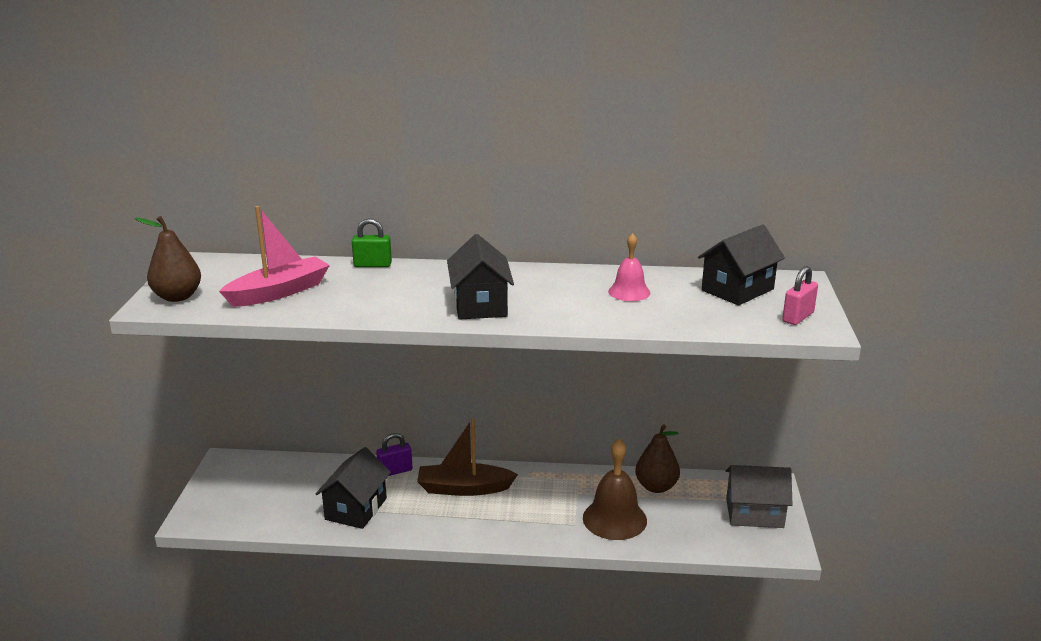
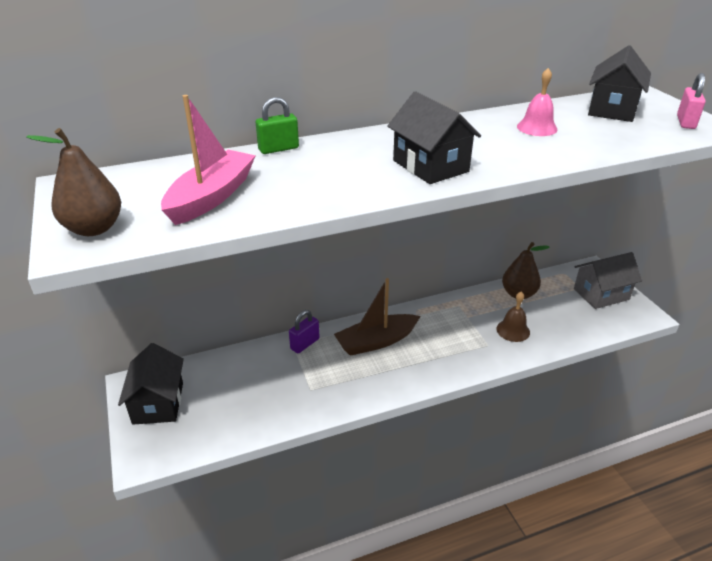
camera: 25 degrees left, 10 degrees up
(356, 509) = (298, 391): black house -> black house (158, 403)
(614, 519) = (513, 330): brown bell -> brown bell, size x0.60

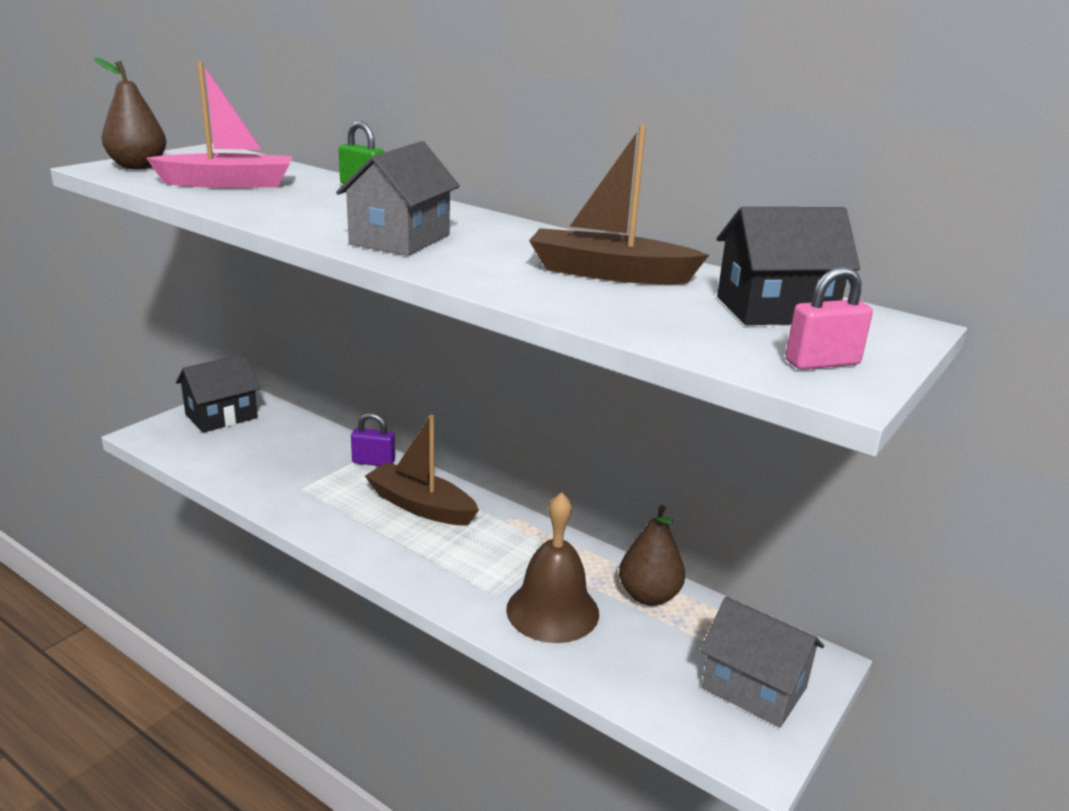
camera: 55 degrees right, 10 degrees down
(430, 166) = (400, 239): black house -> grey house
(513, 330) = (552, 611): brown bell -> brown bell, size x1.66
(537, 128) = (609, 273): pink bell -> brown boat

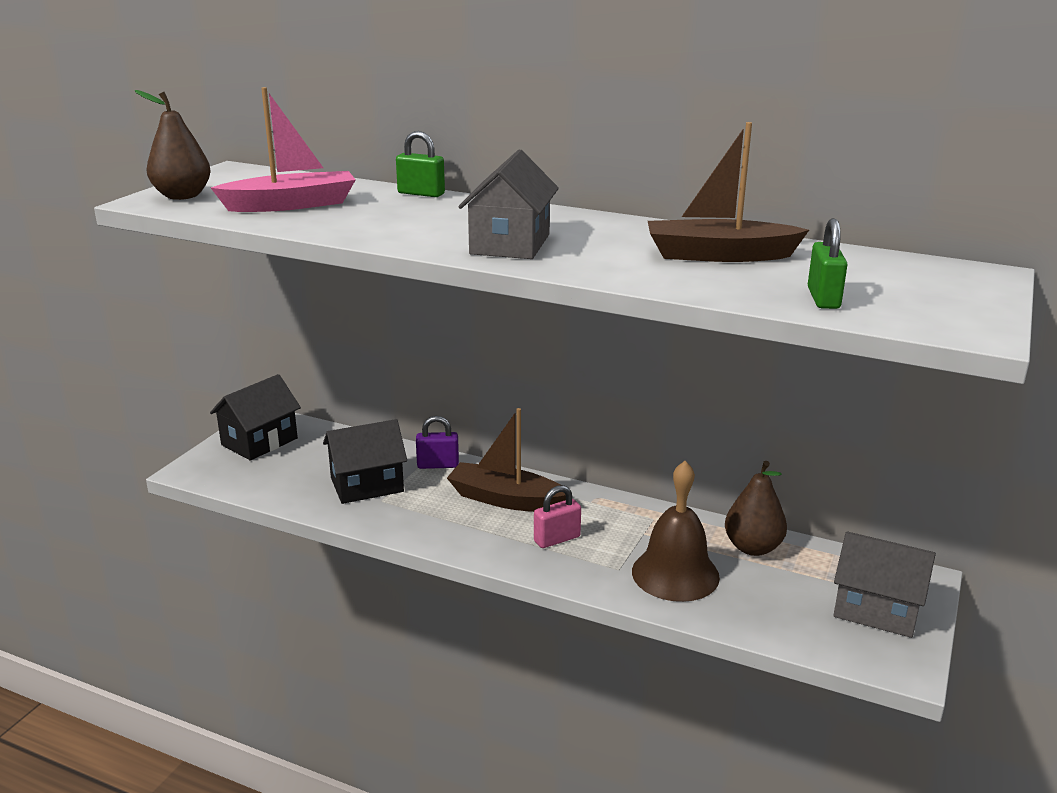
camera: 10 degrees left, 0 degrees up
(686, 330) = (823, 298): none -> green padlock
(775, 310) = (879, 272): black house -> black house (367, 485)
(822, 362) = (949, 313): pink padlock -> pink padlock (557, 539)

